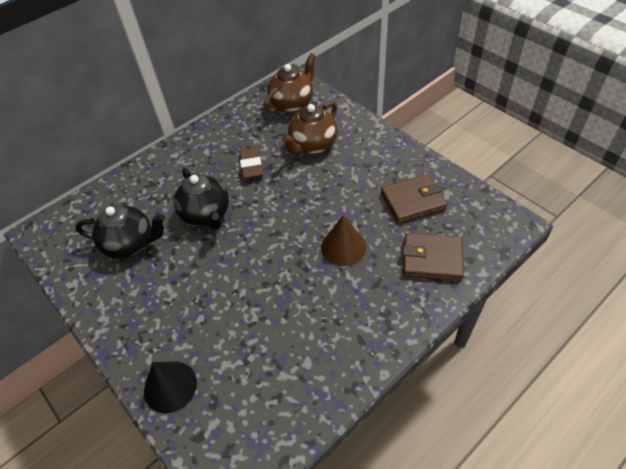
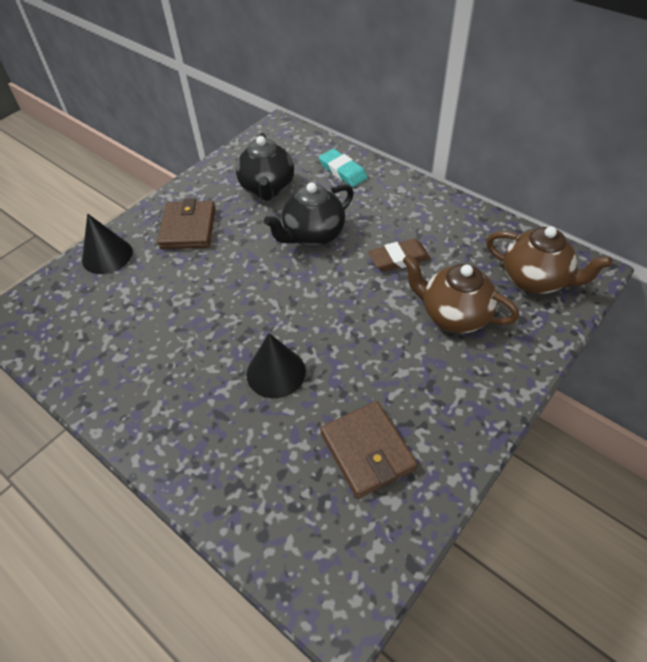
camera: 80 degrees right, 0 degrees up
(133, 188) = (343, 171): none -> turquoise eraser
(343, 247) = (276, 372): brown cone -> black cone
(432, 259) = (261, 481): brown wallet -> brown wallet (188, 228)

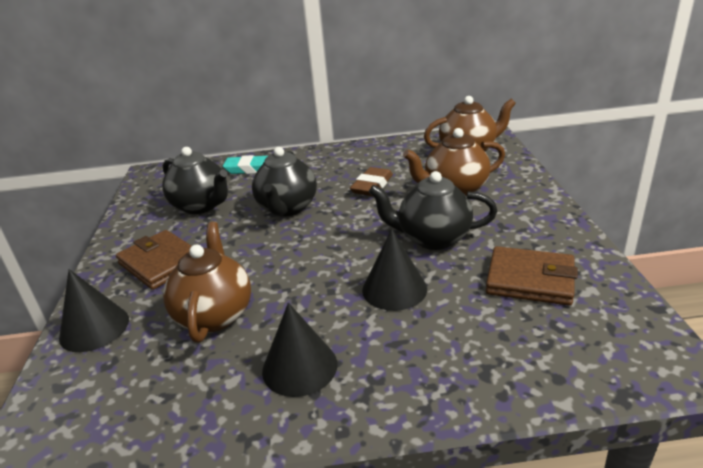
camera: 45 degrees left, 20 degrees down
(155, 380) = (299, 367): none -> black cone
(165, 299) = (215, 315): none -> brown teapot
(362, 351) = (433, 238): none -> black teapot

